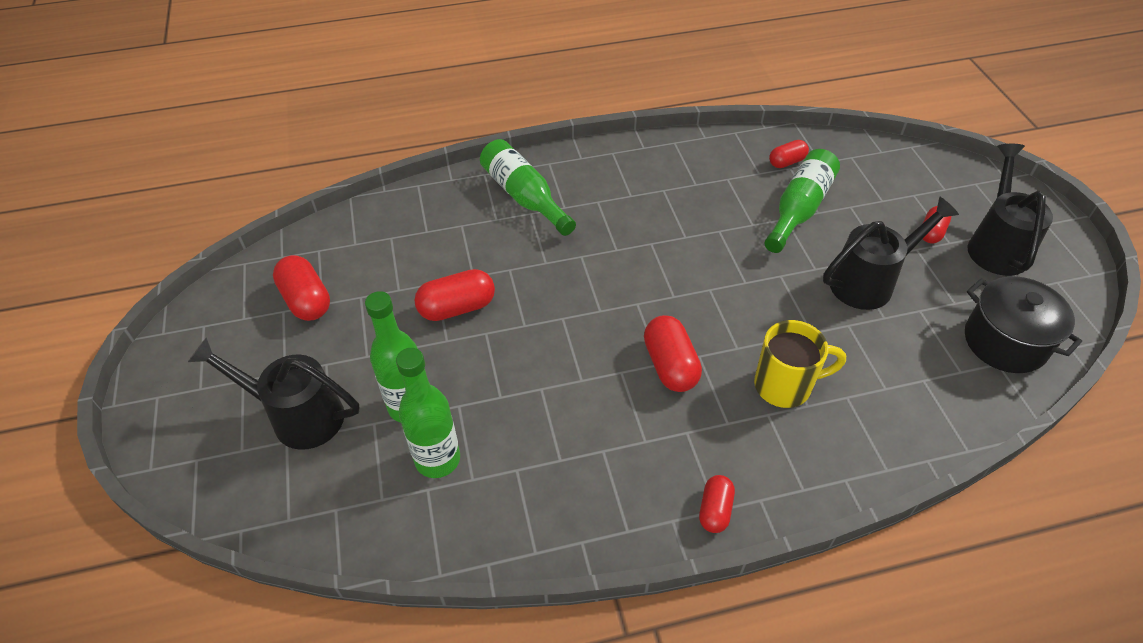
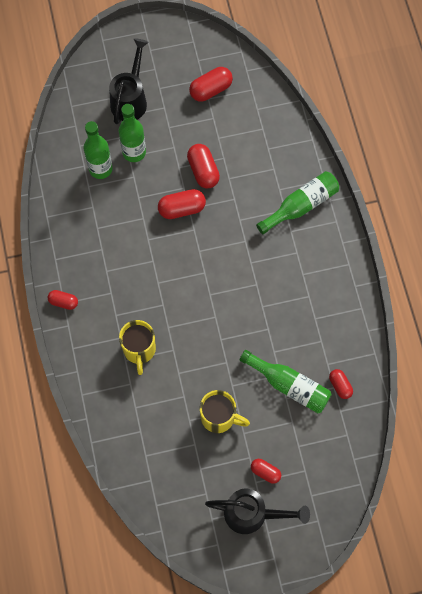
camera: 90 degrees right, 20 degrees up
(670, 365) = (156, 288): red capsule -> red capsule (182, 209)
(869, 282) = (219, 417): black watering can -> yellow mug
(1005, 342) = (167, 490): black pot -> none

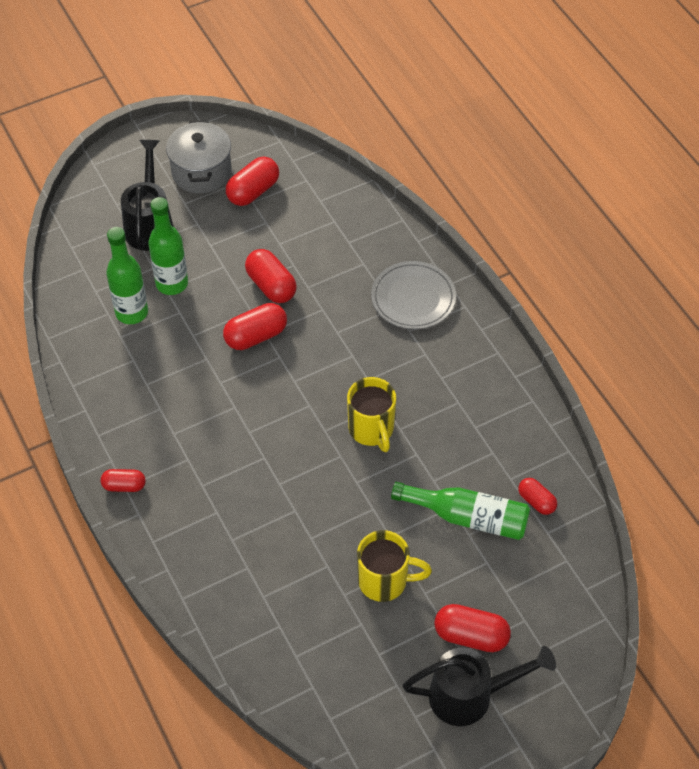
camera: 15 degrees left, 15 degrees down
(139, 350) = (248, 522): yellow mug -> yellow mug (372, 430)
(178, 64) = (201, 172): none -> grey pot
(265, 472) = (471, 636): red capsule -> red capsule, size x1.61
(301, 206) = (413, 298): green bottle -> grey plate

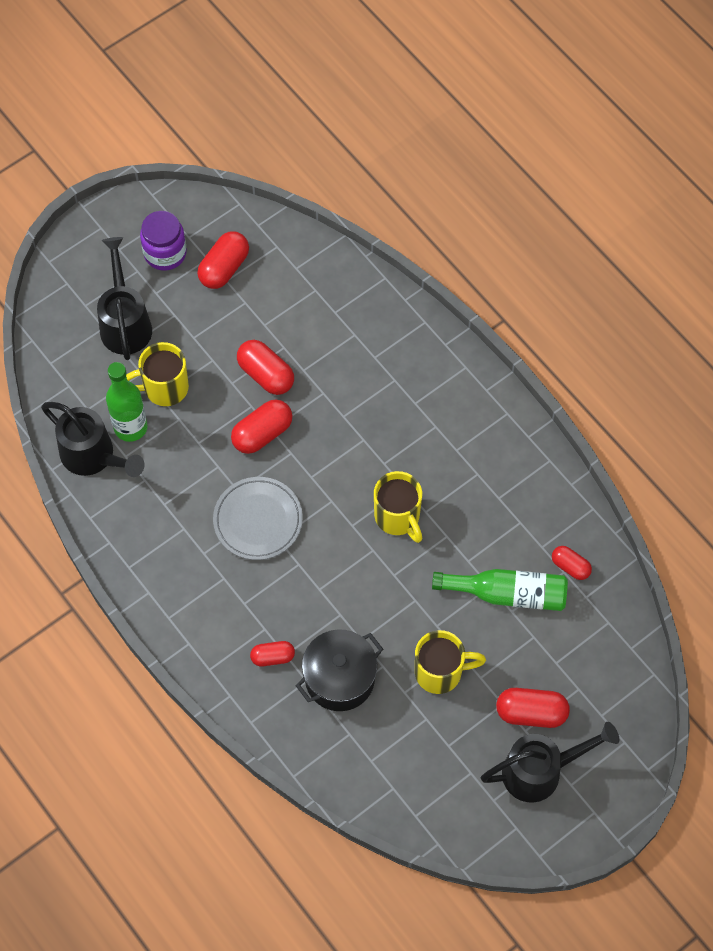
camera: 10 degrees left, 10 degrees up
(90, 332) = (93, 456): none -> black watering can
(124, 486) = (168, 616): red capsule -> red capsule (273, 657)
(172, 283) = (164, 388): green bottle -> yellow mug
(201, 172) = (165, 253): grey pot -> purple jar
(281, 571) = (339, 678): none -> black pot
(413, 298) = (412, 366): grey plate -> grey plate (258, 520)

